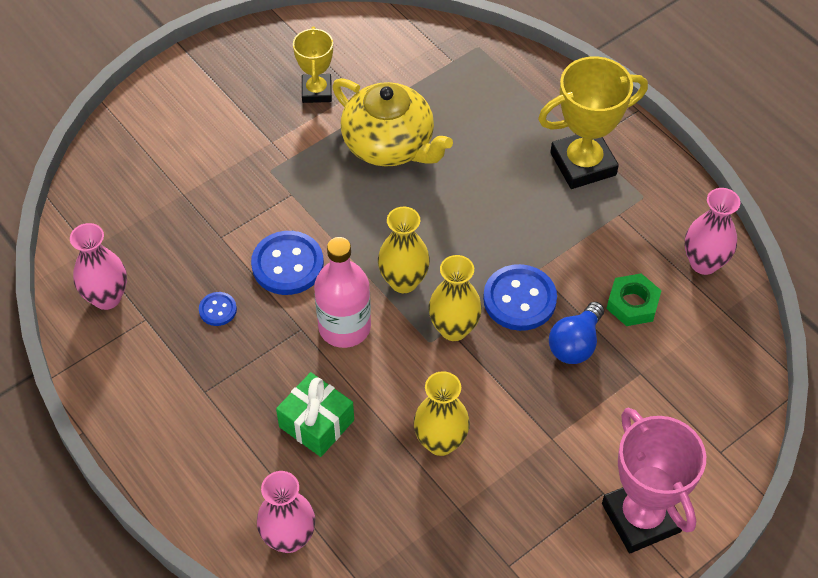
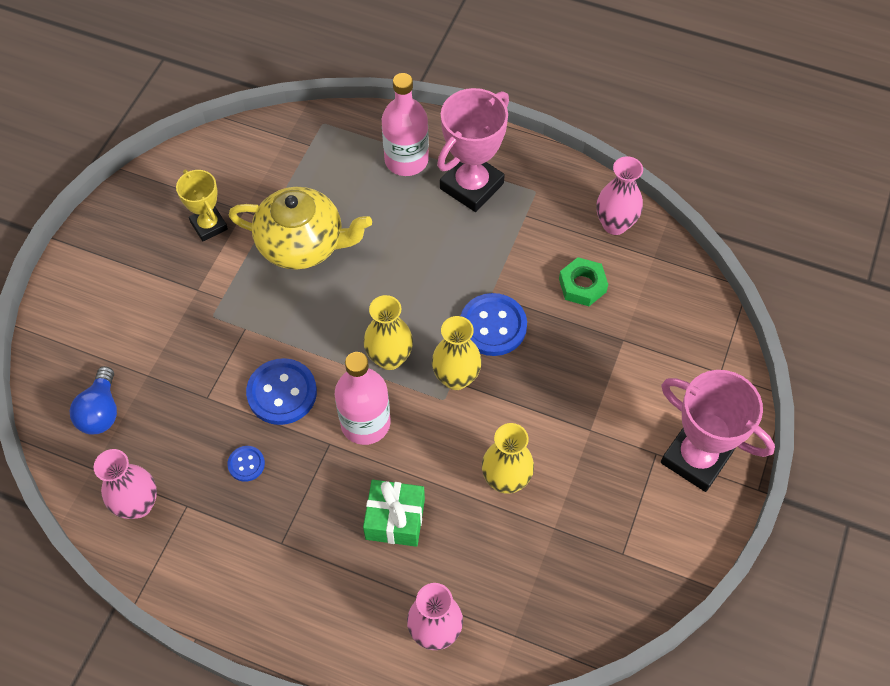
camera: 30 degrees left, 5 degrees up
(535, 113) = (406, 160): none -> pink bottle
(575, 344) = (559, 341): blue light bulb -> blue light bulb (101, 411)
(583, 164) = (471, 186): yellow trophy -> pink trophy

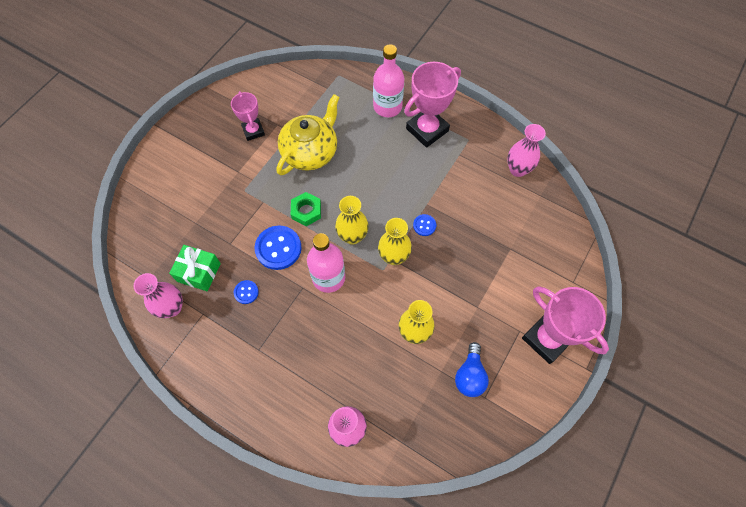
camera: 10 degrees right, 5 degrees up
(101, 411) = (161, 242): blue light bulb -> blue light bulb (469, 375)
(209, 225) = (253, 131): yellow trophy -> pink trophy
(303, 244) = (310, 152): yellow teapot -> yellow teapot turned 75 degrees counterclockwise
(395, 519) = (336, 346): green gift -> green gift (199, 272)
(493, 326) = (424, 225): blue button -> blue button, size x0.51
(582, 285) = (489, 207): green nut -> green nut (306, 211)

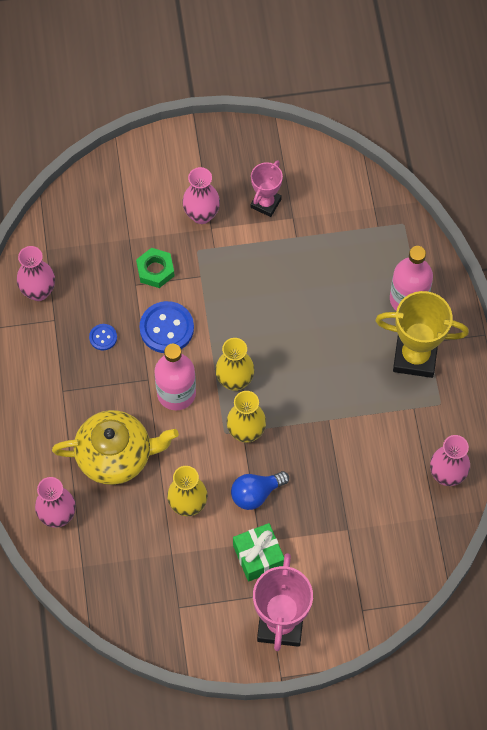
camera: 50 degrees right, 0 degrees up
(199, 272) = (87, 284): green gift -> green gift (258, 556)
(223, 170) = (201, 215): none -> pink vase
(306, 211) = (224, 321): green nut -> green nut (155, 270)
(310, 152) = (290, 272): yellow teapot -> yellow teapot (116, 455)
(424, 225) = (303, 434): blue button -> none
(427, 130) = (415, 357): pink trophy -> yellow trophy
(469, 375) = (188, 580): blue light bulb -> blue light bulb (256, 494)

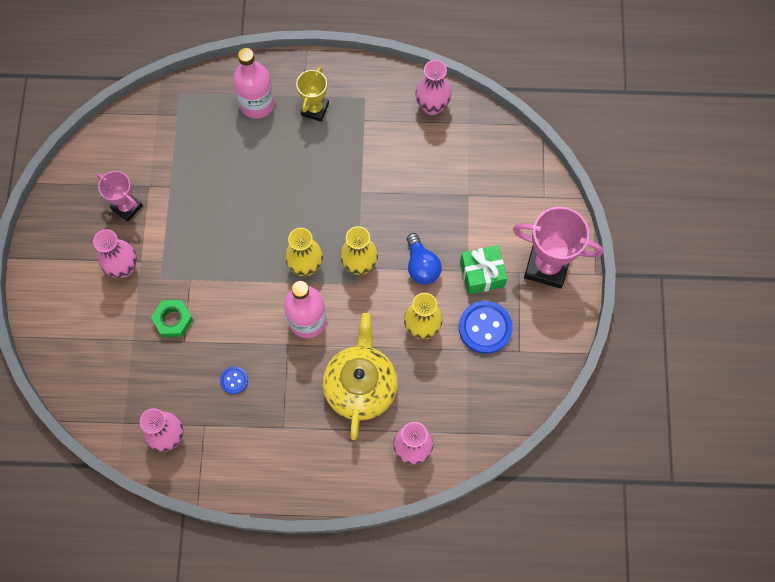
camera: 80 degrees left, 5 degrees up
(166, 328) = (238, 319): blue button -> blue button (485, 328)
(415, 357) = (315, 109): yellow trophy -> yellow trophy, size x0.60

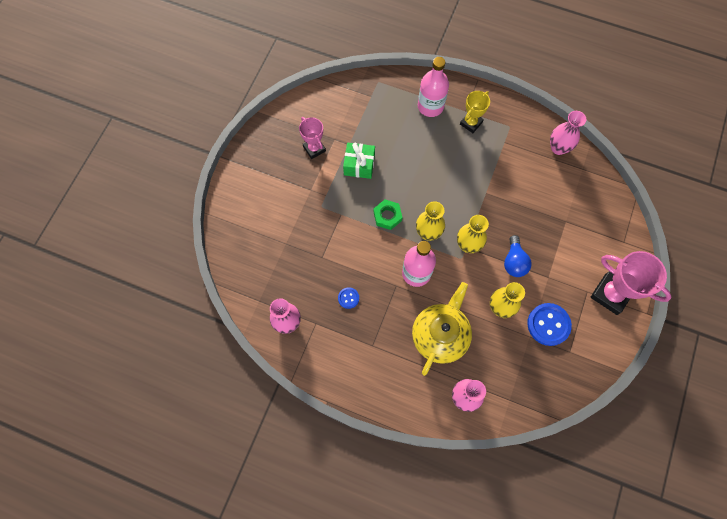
camera: 20 degrees right, 0 degrees up
(123, 267) = (297, 190): pink vase -> none
(173, 320) = (319, 239): green nut -> green nut (387, 216)
(482, 274) = (558, 283): green gift -> green gift (359, 165)

